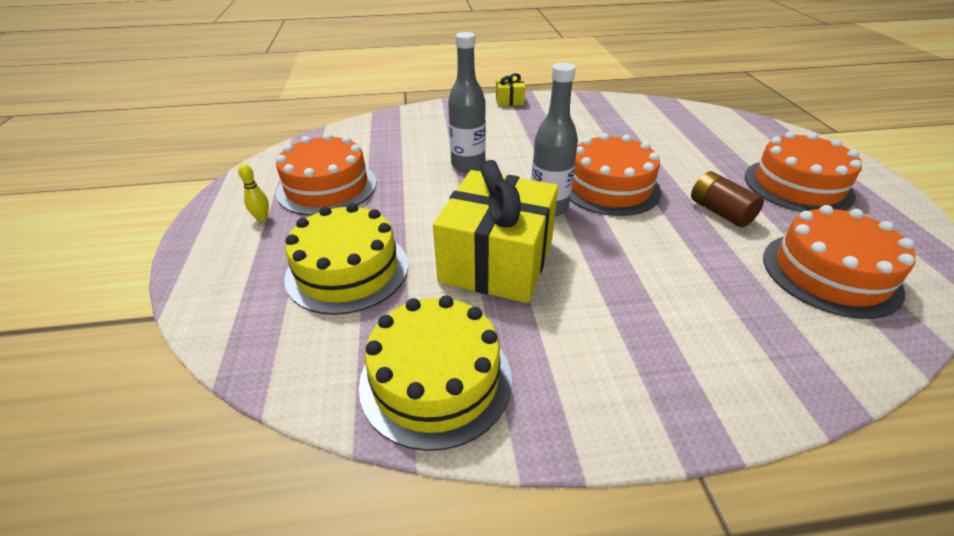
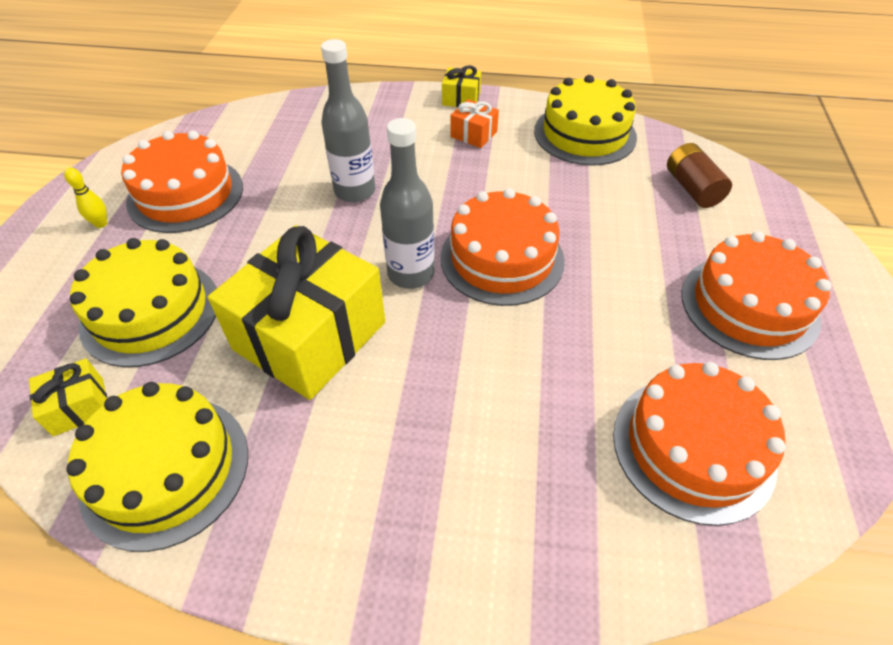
camera: 15 degrees right, 10 degrees up
(323, 351) = (79, 406): none -> yellow gift
(534, 119) = (473, 134): none -> orange gift
(613, 109) = (584, 134): none -> yellow cake
(720, 212) = (615, 325): brown battery -> brown battery (692, 189)

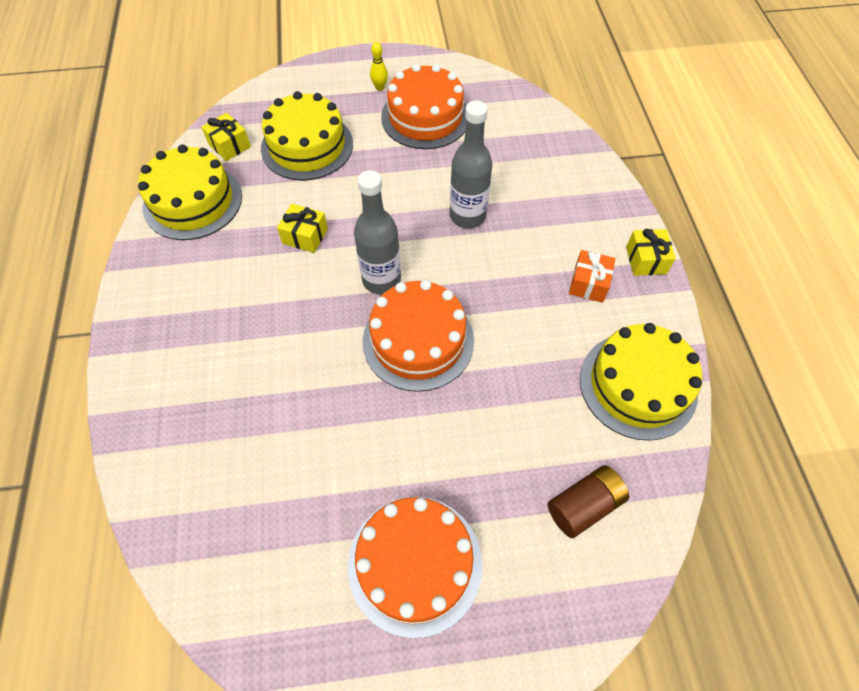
camera: 75 degrees right, 10 degrees up
(310, 336) = (305, 236): yellow gift -> yellow gift, size x0.43
(693, 447) = (245, 510): orange cake -> none

